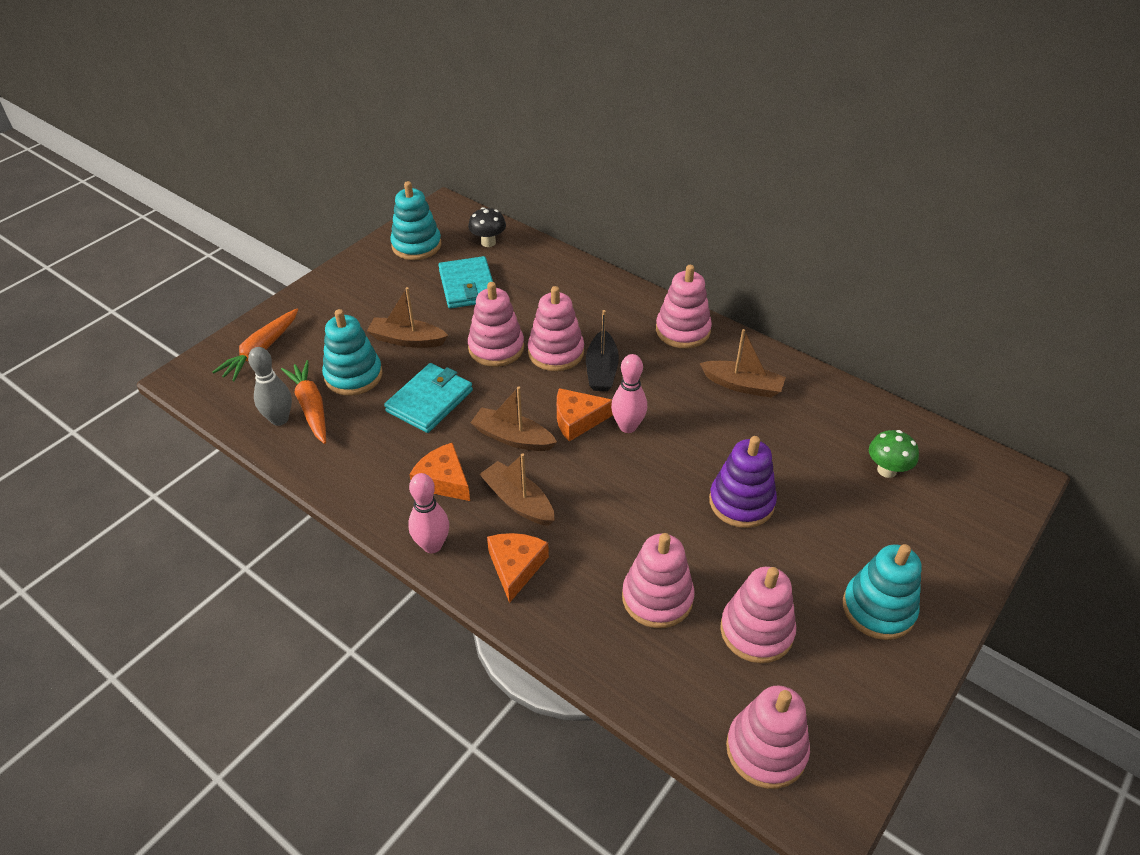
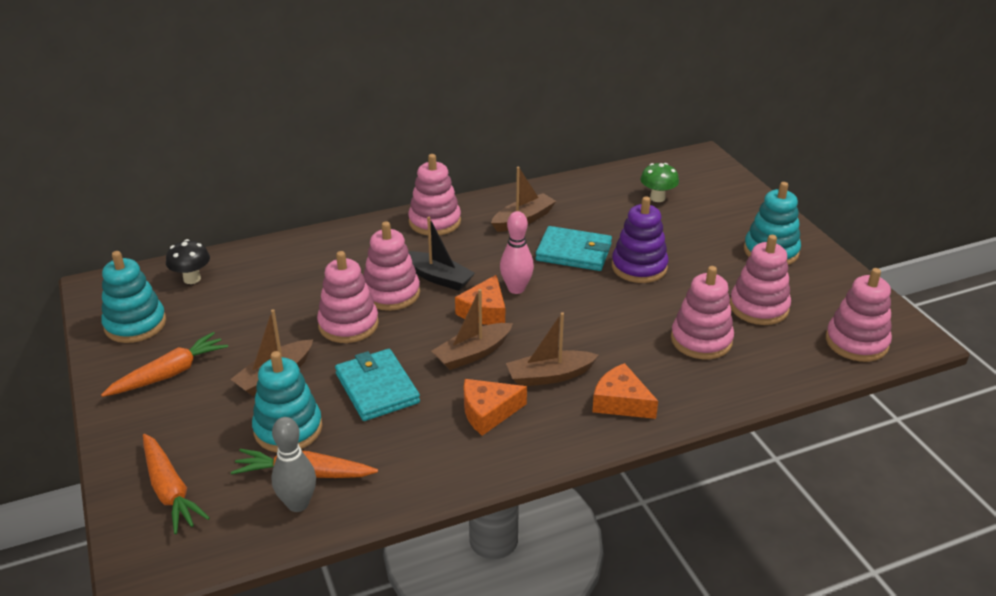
camera: 60 degrees left, 10 degrees down
(375, 289) = (169, 373): none -> orange carrot
(432, 545) = (560, 444): pink bowling pin -> none
(468, 286) = (241, 312): turquoise wallet -> turquoise wallet (574, 252)

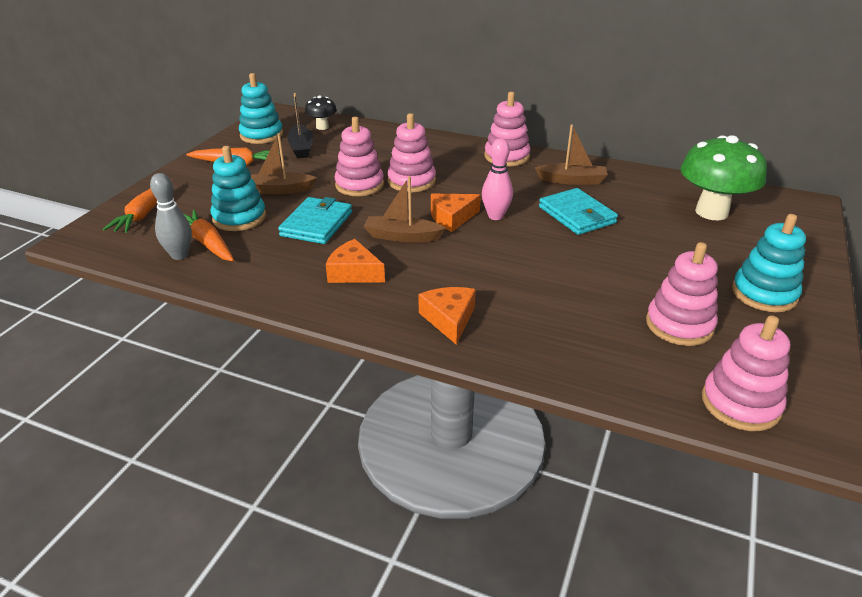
camera: 45 degrees right, 0 degrees up
(438, 278) = (455, 186): black boat -> black boat (301, 148)
(549, 376) = (428, 275): brown boat -> none
(639, 267) = (615, 247): purple stacking toy -> none
(657, 198) = (711, 212): green mushroom -> green mushroom, size x1.99
(701, 340) = (584, 318): pink stacking toy -> none

